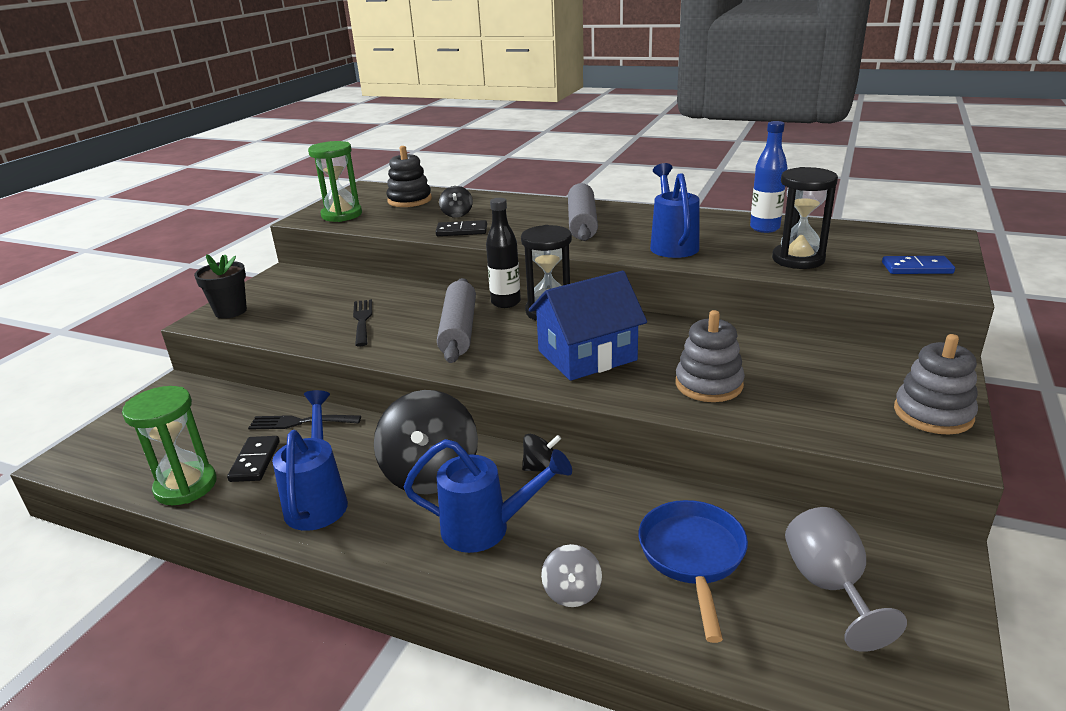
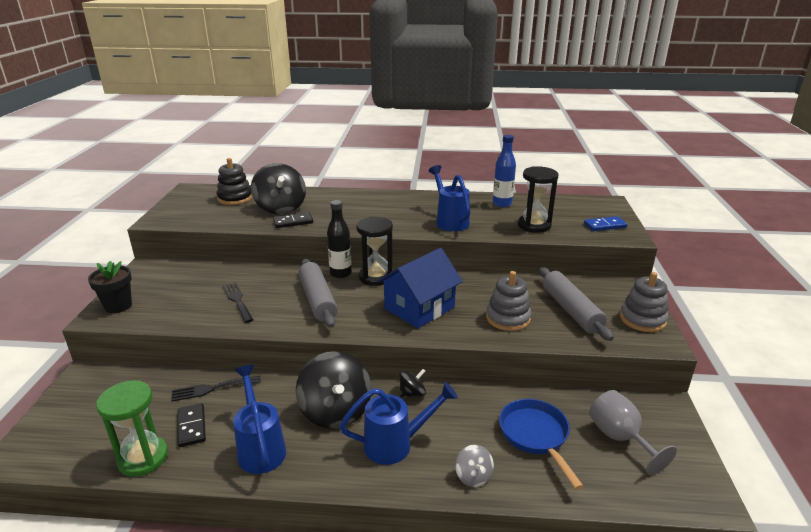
camera: 20 degrees left, 0 degrees up
(342, 215) = (186, 215): green hourglass -> none
(457, 214) = (280, 208): black spinning top -> black spinning top, size x2.10
(582, 223) = (378, 209): grey rolling pin -> grey rolling pin (571, 310)

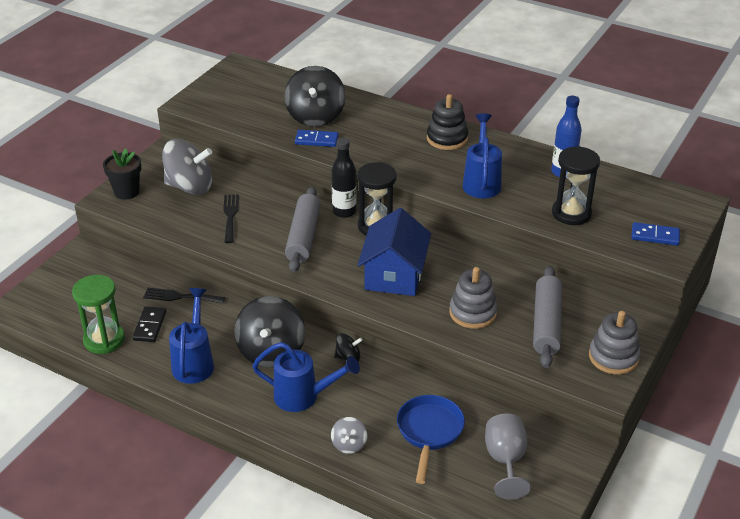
camera: 25 degrees right, 10 degrees up
(183, 287) = (189, 187): none -> grey spinning top
(235, 198) = (277, 90): black stacking toy -> black stacking toy (447, 139)
(293, 222) = (316, 140): black domino -> blue domino
(419, 308) = (394, 275): blue house -> blue house turned 60 degrees counterclockwise

